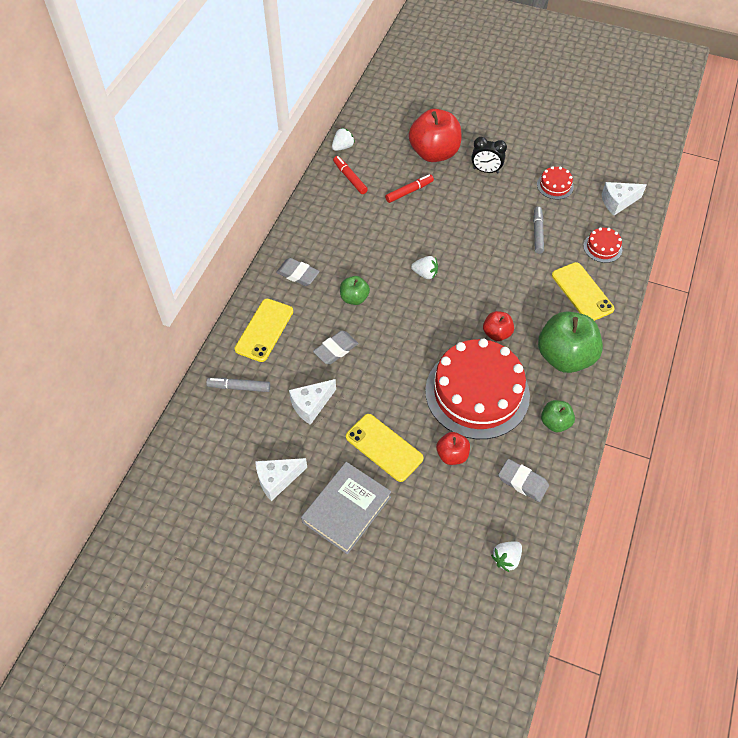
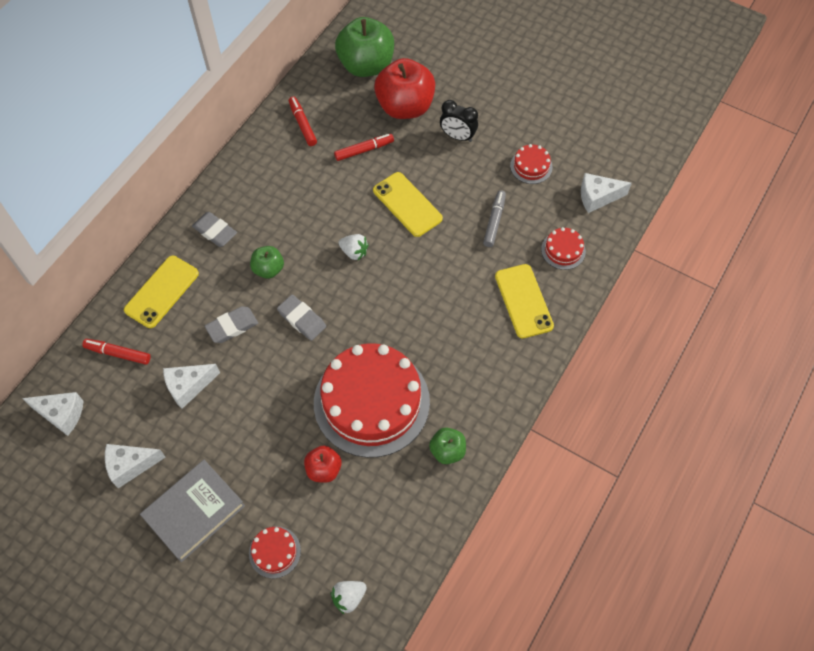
camera: 10 degrees right, 5 degrees up
(201, 446) = (62, 414): none -> white cheese
(239, 387) = (118, 354): grey marker -> red marker
(343, 147) = (305, 85): white strawberry -> none
(384, 447) = (253, 448): yellow phone -> yellow phone (407, 204)
(429, 531) = (274, 552): none -> red cake
(496, 333) = (413, 335): red apple -> none
(522, 482) = (392, 513): grey eraser -> grey eraser (302, 319)
(565, 357) = (481, 375): green apple -> green apple (366, 66)

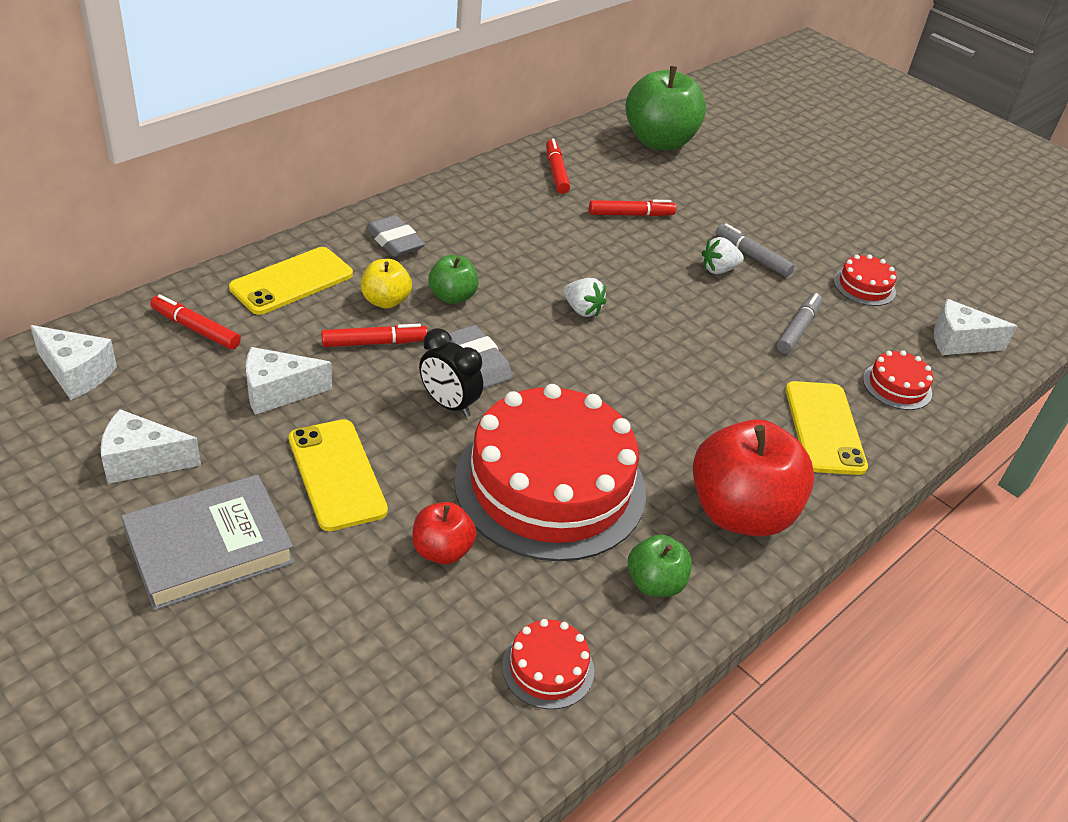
camera: 10 degrees right, 20 degrees down
(227, 288) = (385, 301): none -> yellow apple
(232, 326) = (373, 343): grey eraser -> red marker
(274, 552) = (314, 642): red cake -> red cake (548, 668)
(348, 597) = (415, 750): white strawberry -> white strawberry (718, 269)
(405, 107) = (699, 189): red apple -> red apple (740, 513)
(407, 204) = (674, 281): yellow phone -> yellow phone (336, 474)
(453, 163) = (752, 256): none -> grey marker
(457, 136) = (765, 233): black clock -> black clock (449, 404)

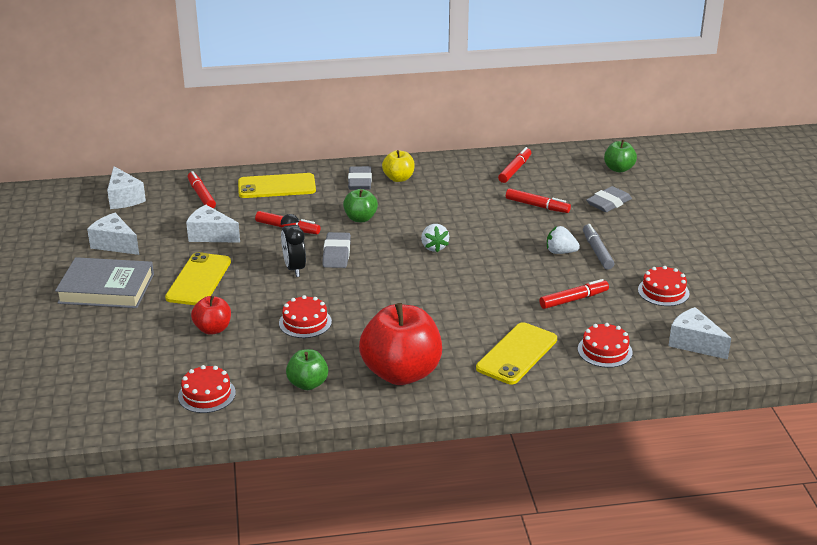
camera: 40 degrees right, 10 degrees down
(385, 301) = (318, 210): yellow apple -> yellow apple (398, 178)
(550, 485) = (305, 322): red cake -> red cake, size x0.41
(659, 141) = (618, 169): green apple -> green apple, size x0.51
(696, 189) = (608, 203): none -> grey eraser
(797, 329) = (573, 299): grey marker -> red marker

